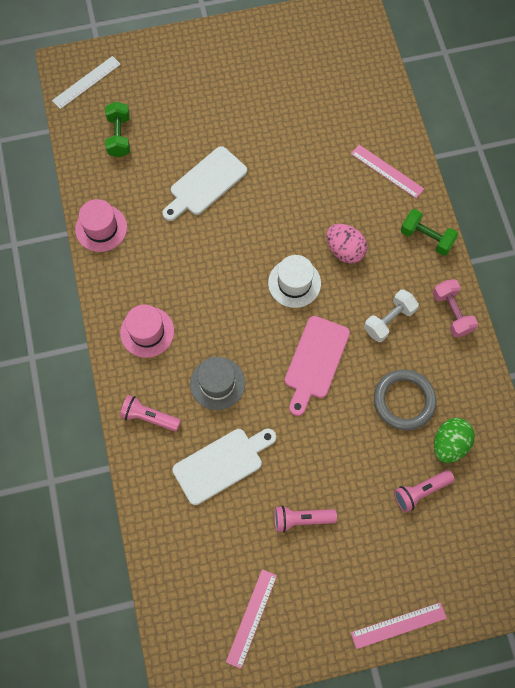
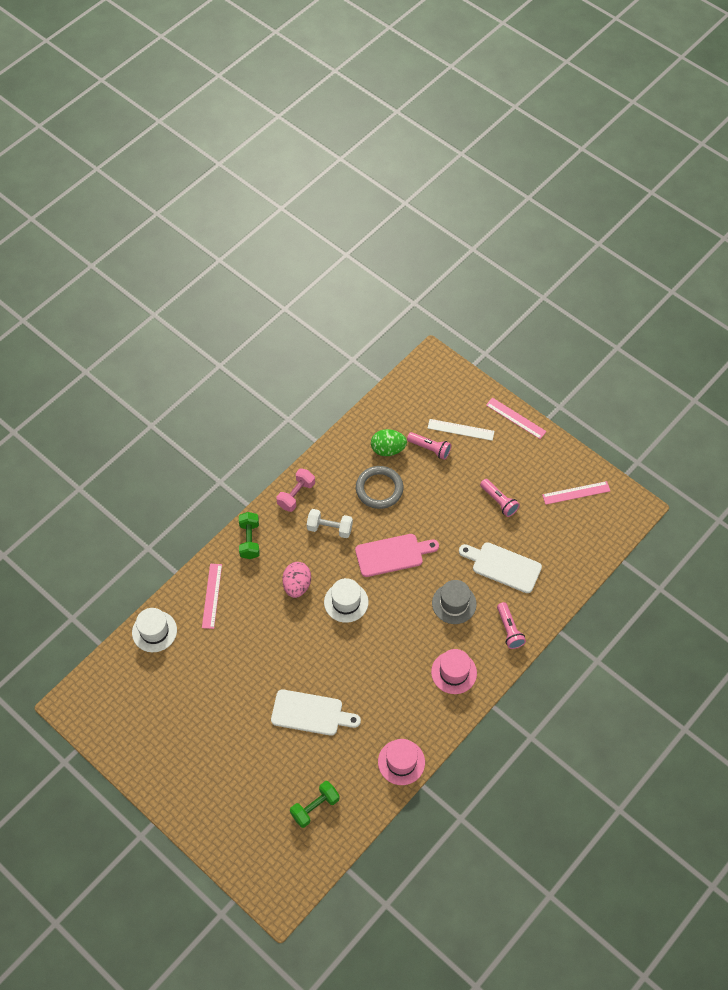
camera: 125 degrees left, 10 degrees down
(86, 82) = (283, 872): white ruler -> white ruler (460, 430)
(383, 106) = (154, 631): none -> white hat

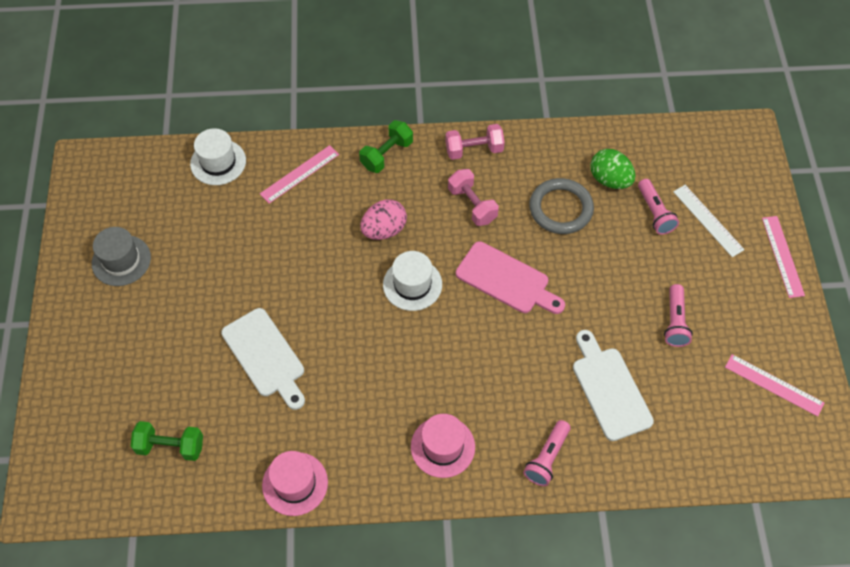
camera: 45 degrees right, 0 degrees up
(329, 528) = (472, 205): white dumbbell -> pink dumbbell
(454, 603) = (517, 380): grey hat -> grey hat (121, 260)

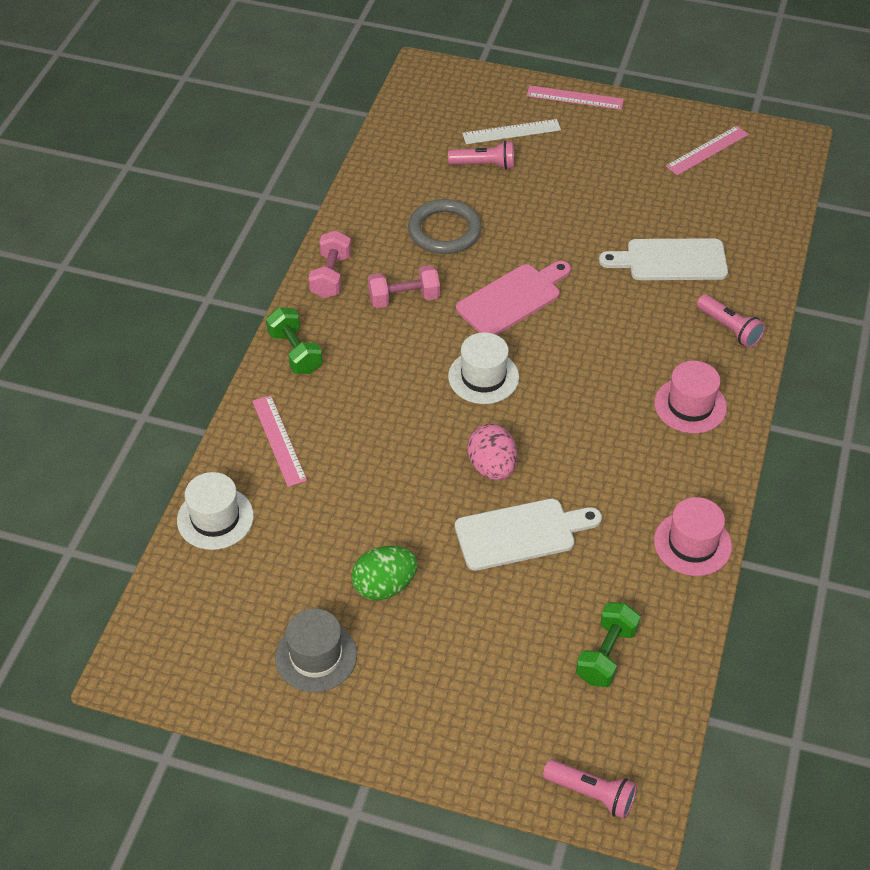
camera: 70 degrees left, 10 degrees down
(384, 230) = (399, 382): pink egg -> pink egg (492, 467)
(609, 180) = (427, 184): green egg -> green egg (384, 586)
(675, 322) = (615, 191): pink flashlight -> pink flashlight (592, 794)

